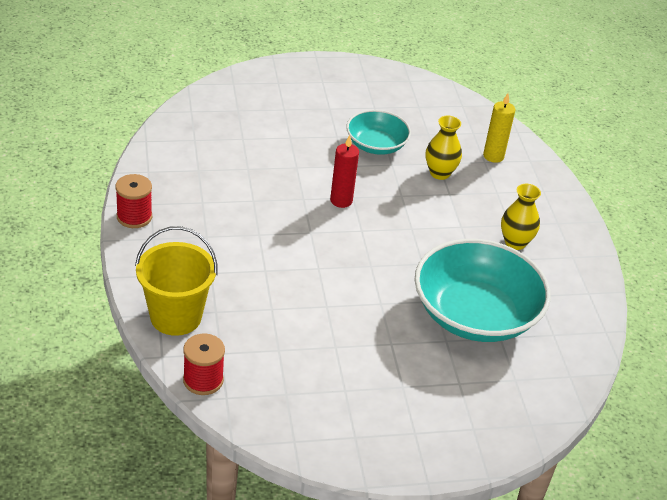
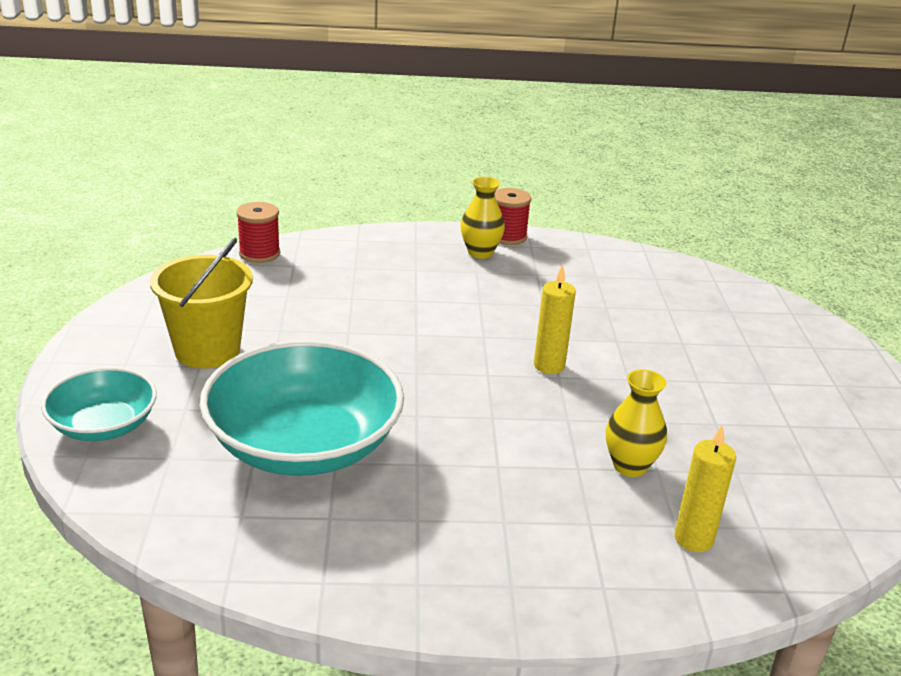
camera: 100 degrees right, 10 degrees down
(176, 317) = (351, 247): yellow bucket -> yellow bucket (207, 350)
(341, 200) = (549, 366): red candle -> yellow candle
(376, 145) = (687, 413): turquoise bowl -> turquoise bowl (103, 425)
(515, 242) = (457, 518): yellow vase -> yellow vase (480, 253)

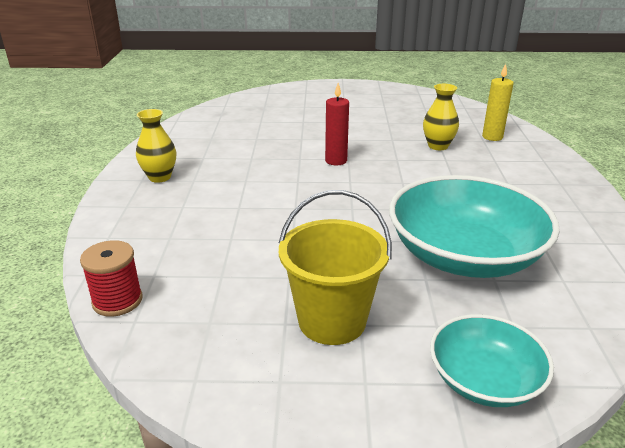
camera: 85 degrees left, 0 degrees up
(507, 237) = (134, 165): red spool -> none
(549, 366) = (336, 161): yellow candle -> red candle

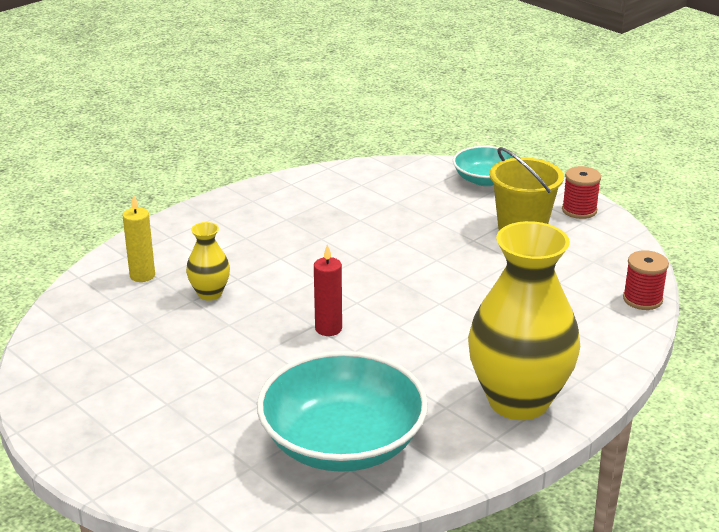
camera: 135 degrees left, 0 degrees up
(160, 177) = (518, 401): yellow vase -> yellow vase, size x2.21
(306, 401) = (579, 210): none -> red spool
(464, 255) = (387, 218): turquoise bowl -> turquoise bowl (342, 443)

